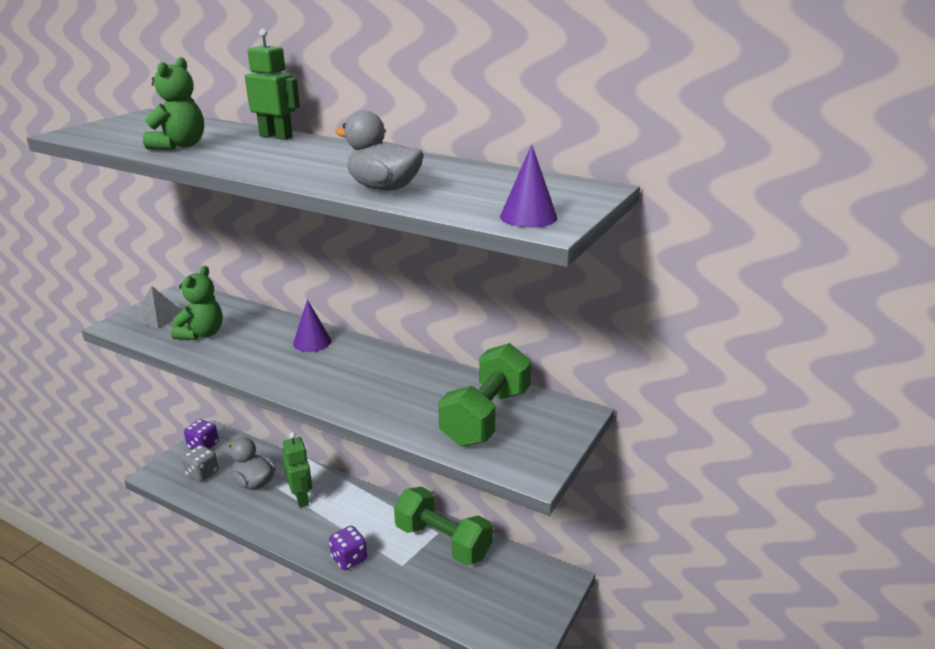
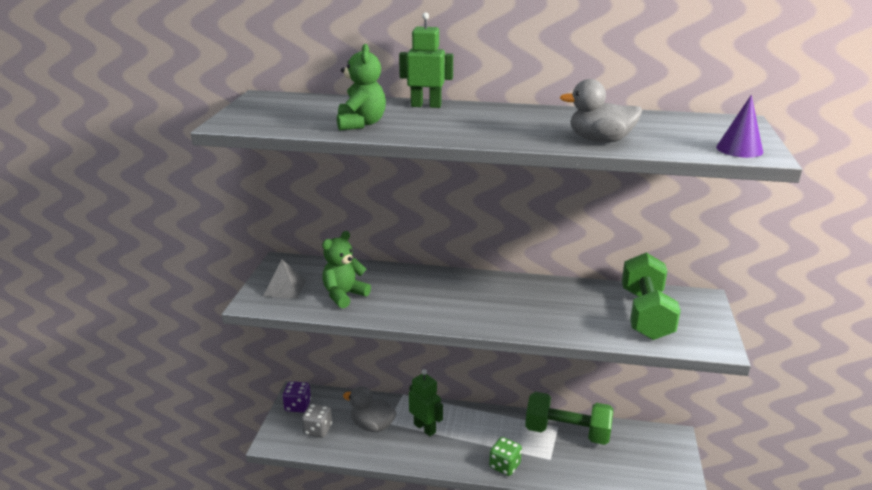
camera: 20 degrees left, 0 degrees up
(202, 334) = (344, 295): green teddy bear -> green teddy bear turned 135 degrees counterclockwise
(312, 342) = (448, 283): purple cone -> none
(349, 558) = (504, 466): purple dice -> green dice

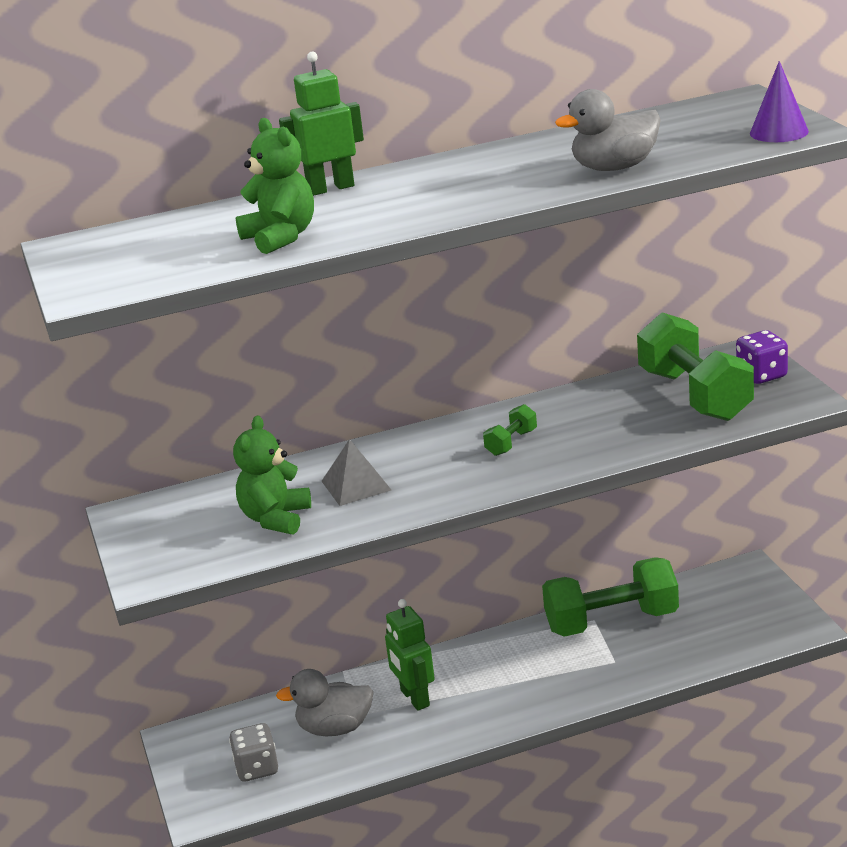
camera: 25 degrees left, 0 degrees up
(285, 288) = (174, 542): grey pyramid -> grey pyramid (356, 485)
(298, 406) = (194, 753): purple dice -> purple dice (761, 375)
(425, 428) = (414, 698): green robot -> green robot turned 135 degrees counterclockwise
(504, 466) = (562, 695): green dice -> none
(508, 301) = (511, 443): none -> green dumbbell

